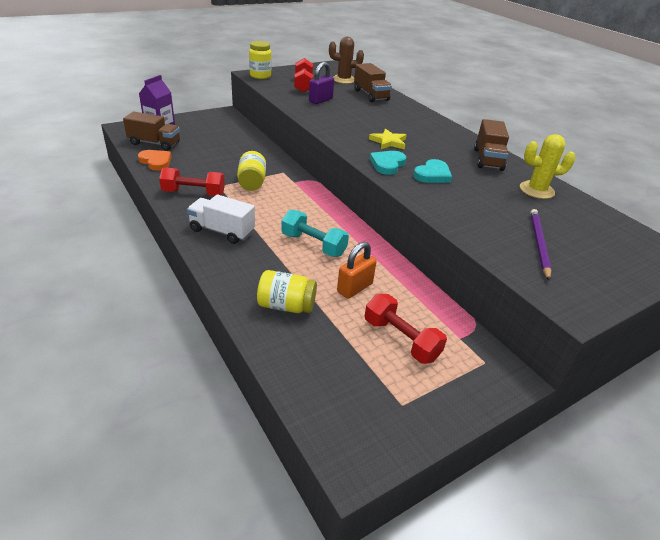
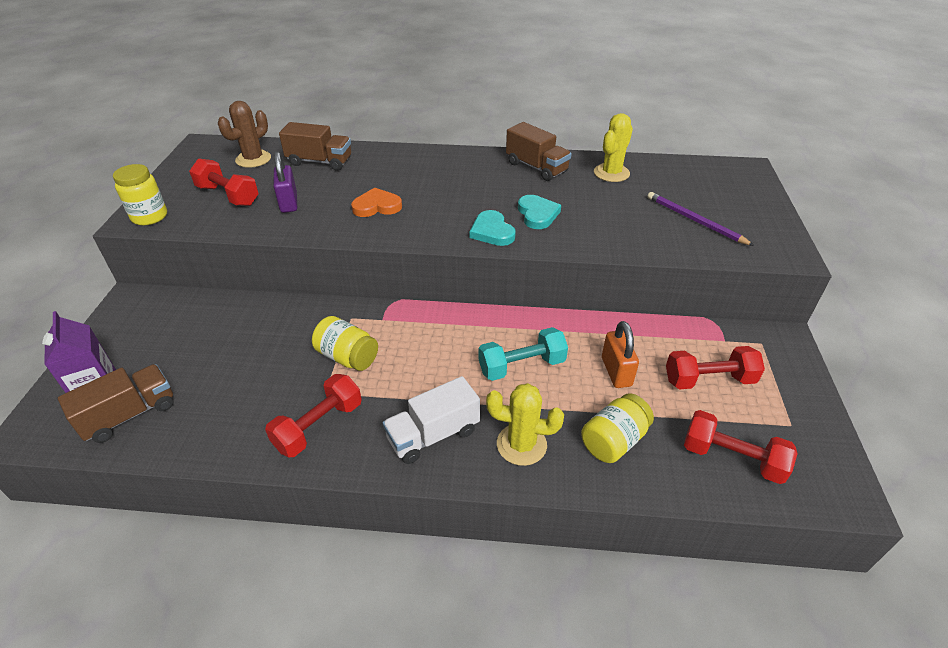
camera: 50 degrees left, 5 degrees up
(156, 162) = (189, 434): orange heart -> orange heart (377, 206)
(245, 266) = (521, 444): none -> yellow cactus
(327, 374) = (732, 458): none -> red dumbbell
(388, 142) = (444, 206): yellow star -> none

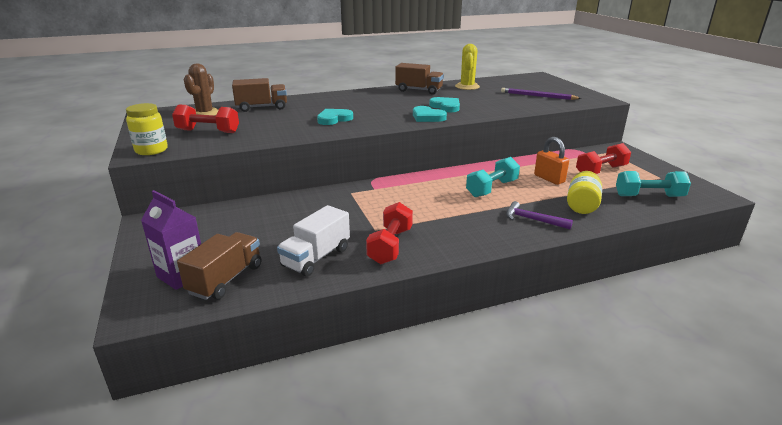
camera: 25 degrees left, 15 degrees down
(288, 203) = (264, 127): purple padlock -> none
(347, 357) = (371, 210): yellow jar -> none
(377, 206) = (334, 119): orange heart -> turquoise heart
(433, 435) = (474, 229): white truck -> white truck (316, 257)
(521, 444) = (533, 220): yellow cactus -> purple hammer
(732, 458) = (649, 196): red dumbbell -> turquoise dumbbell

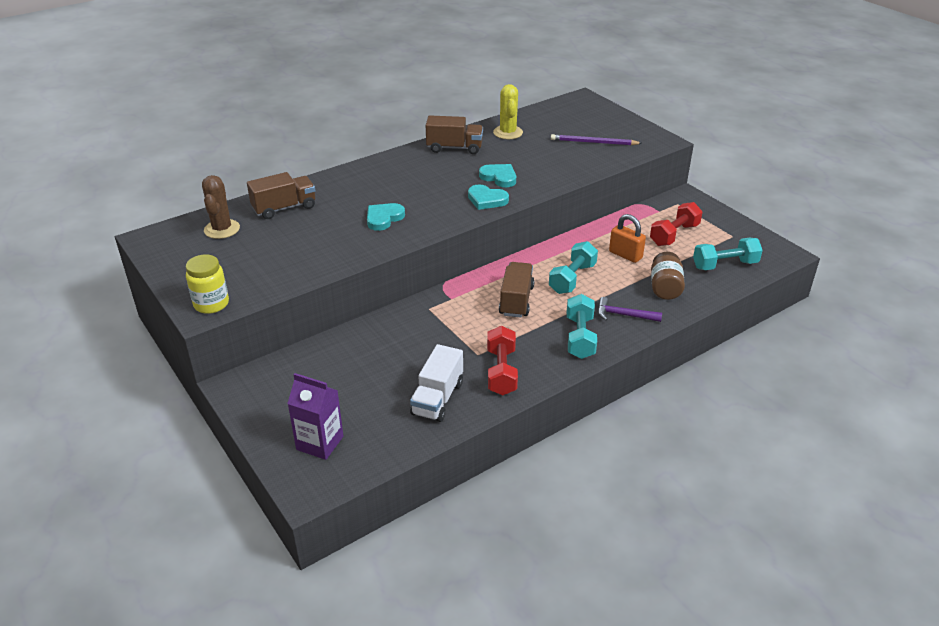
camera: 15 degrees left, 10 degrees up
(208, 131) = (251, 262): red dumbbell -> none
(226, 279) = (365, 439): brown truck -> brown truck (516, 301)
(481, 230) = (580, 337): none -> turquoise dumbbell
(582, 205) = (665, 288): yellow jar -> brown jar

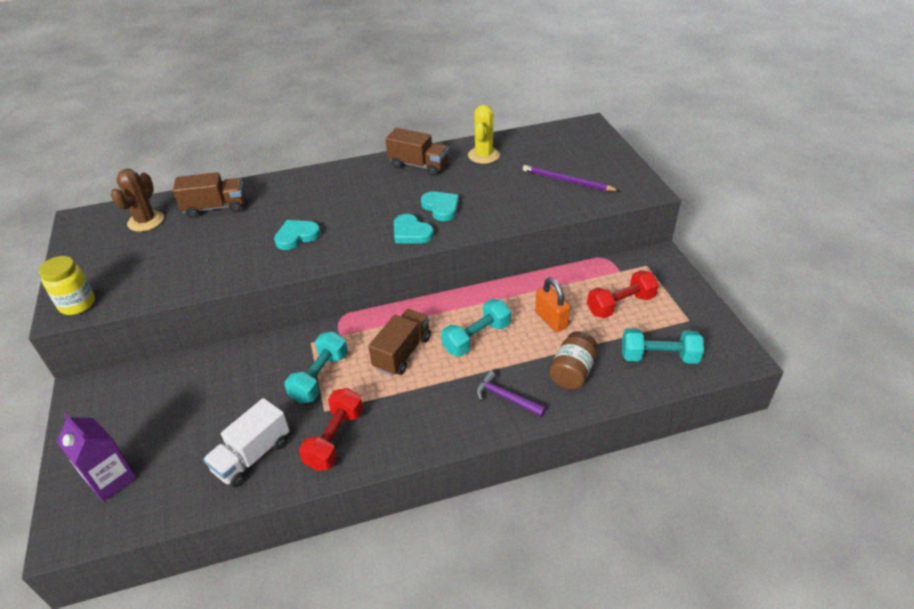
camera: 20 degrees right, 5 degrees up
(580, 337) = (442, 415): turquoise dumbbell -> turquoise dumbbell (320, 377)

